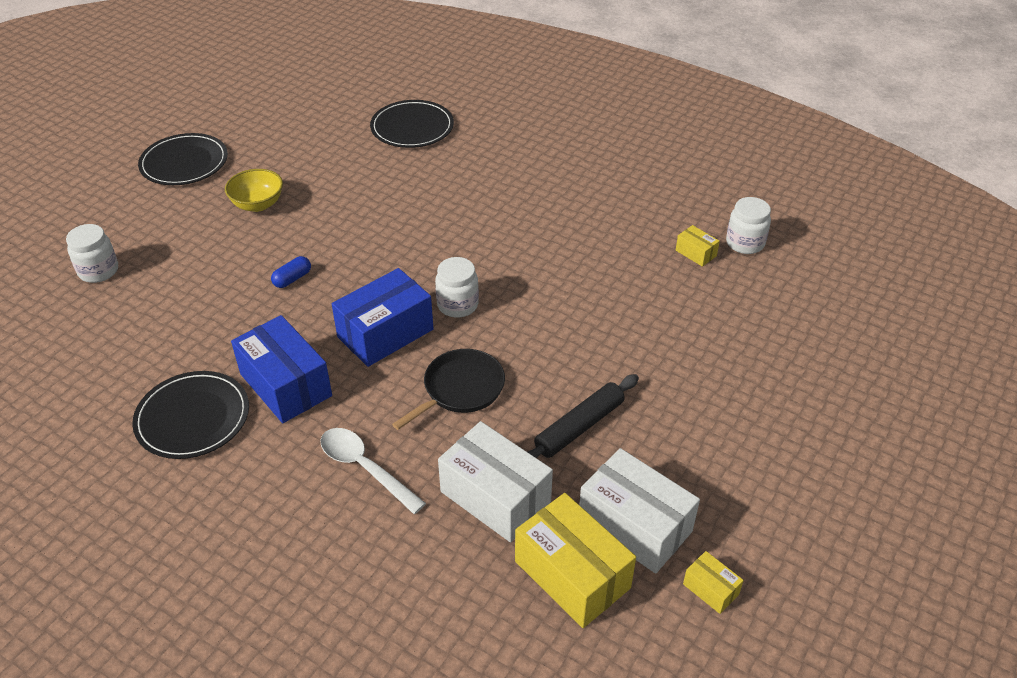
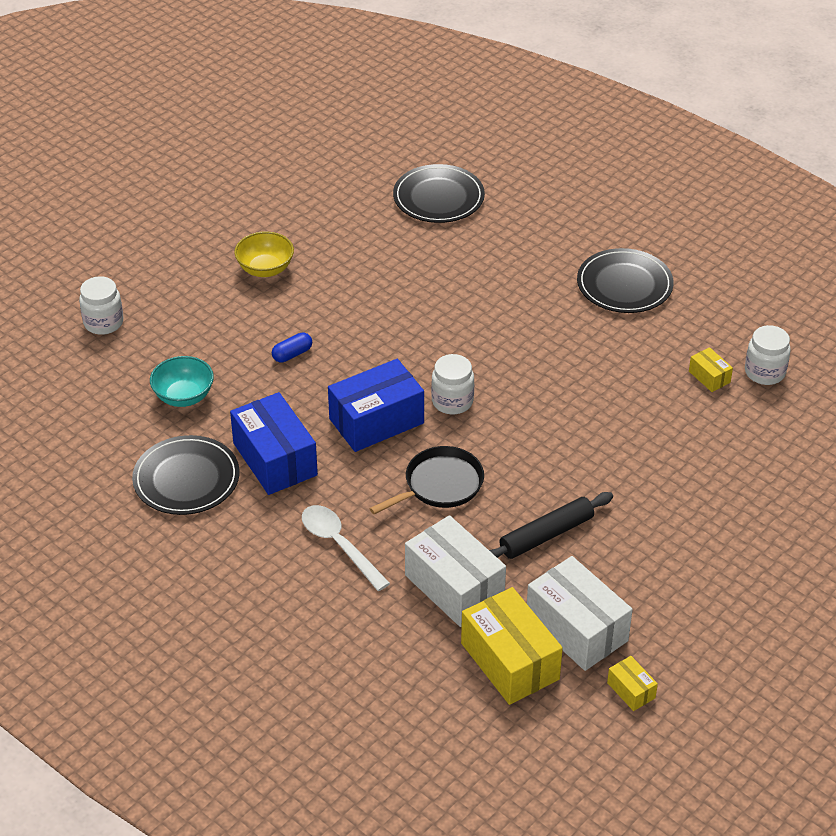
camera: 10 degrees right, 0 degrees up
(184, 163) = (193, 213): black plate -> black plate (624, 285)
(185, 333) = (184, 396): none -> turquoise bowl

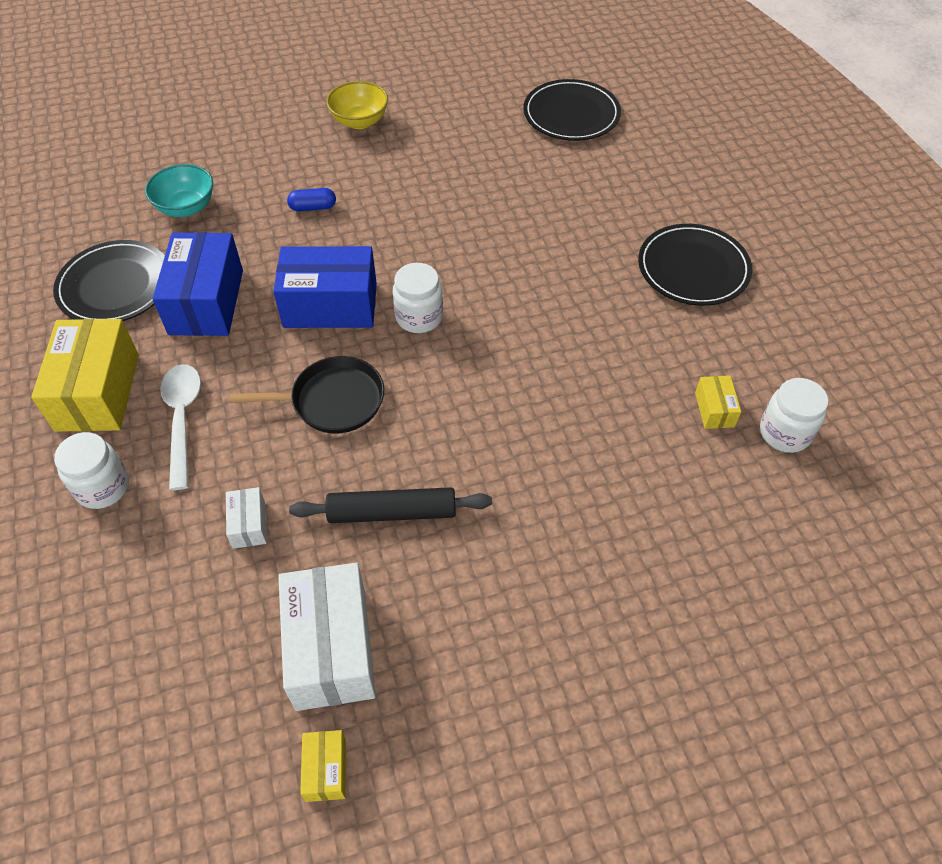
camera: 30 degrees right, 10 degrees up
(103, 323) = (185, 116): white jar -> white jar (103, 487)
(454, 587) = (249, 524): white box -> white box, size x0.47
(509, 661) = (227, 649): yellow box -> yellow box (97, 392)

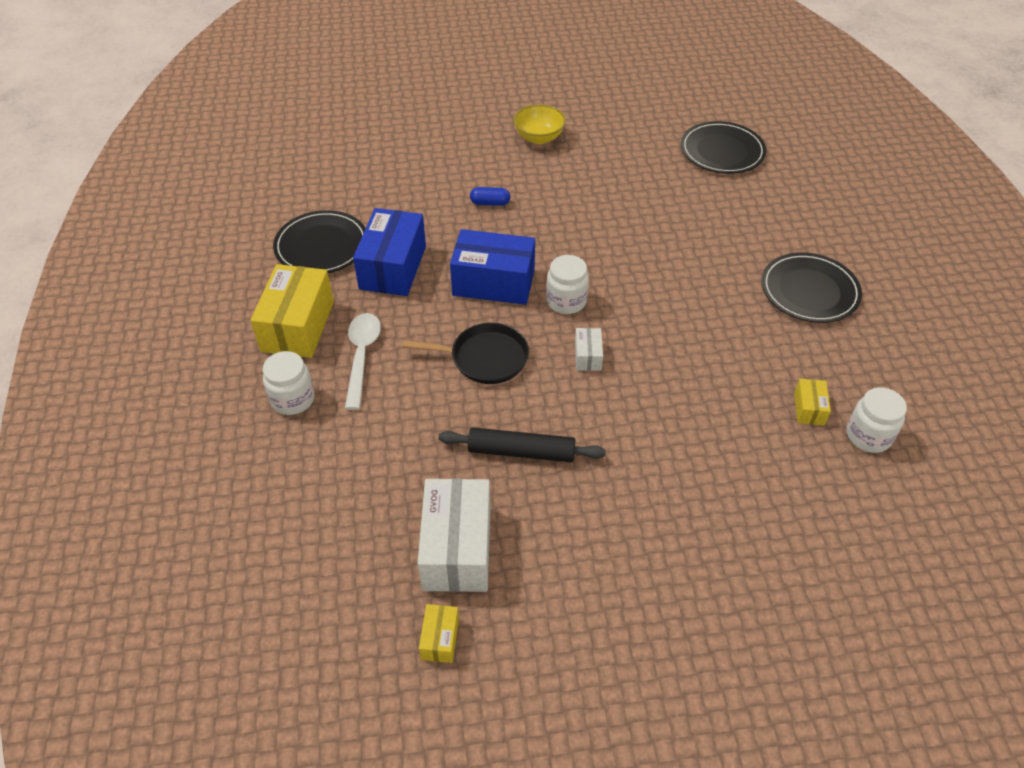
camera: 10 degrees right, 5 degrees down
(186, 207) = (386, 191): turquoise bowl -> none
(249, 524) = (404, 444): white box -> white box (587, 356)

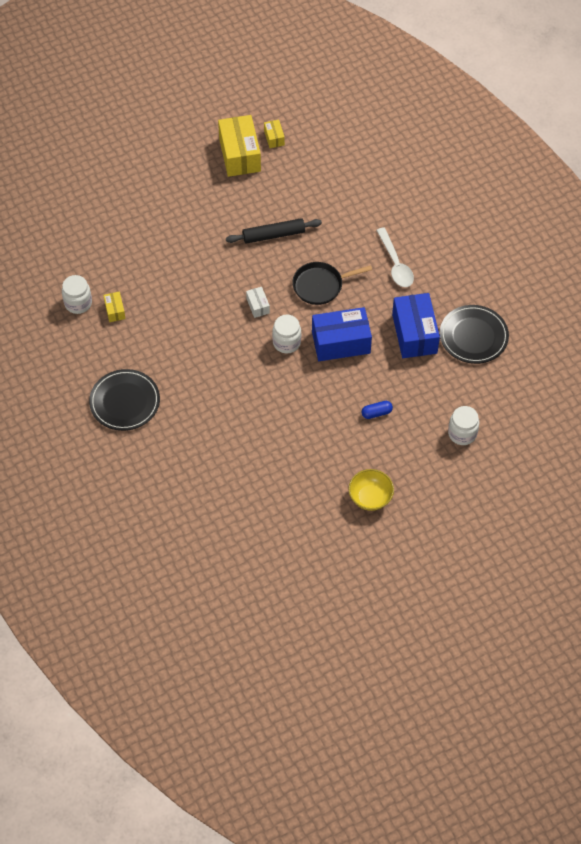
camera: 160 degrees right, 10 degrees up
(293, 399) = (418, 226): white jar -> white jar (462, 433)
(298, 326) = (447, 272): yellow box -> yellow box (240, 155)
(457, 548) = (285, 177): white box -> none
(722, 151) = (214, 529): black plate -> none

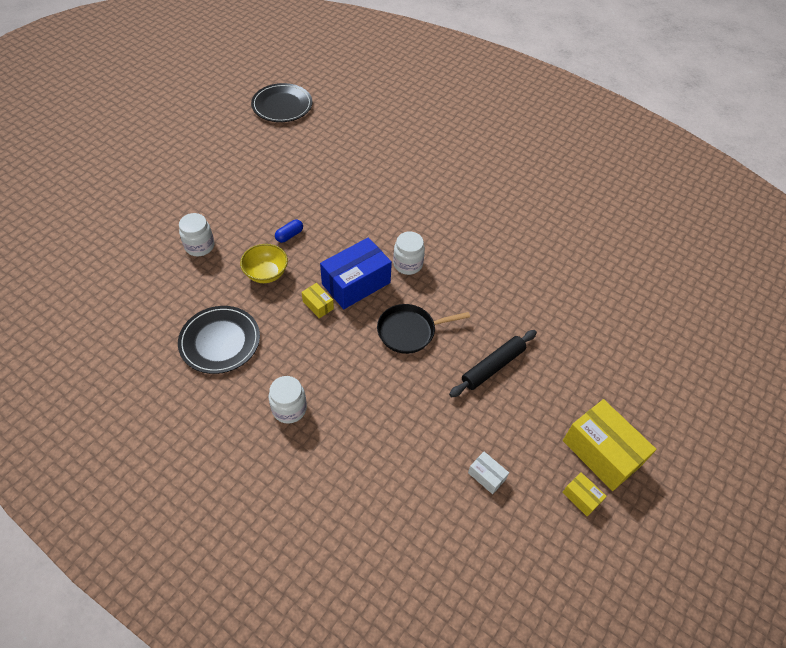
camera: 150 degrees right, 5 degrees down
(78, 303) = (615, 228): white jar -> white jar (289, 409)
(115, 310) = (579, 234): yellow box -> yellow box (318, 305)
(125, 402) = (509, 171): black plate -> black plate (282, 105)
(258, 306) = (457, 287): white box -> white box (486, 476)
(320, 285) = (409, 331): black pan -> black pan turned 150 degrees counterclockwise
(370, 497) = (264, 173): yellow bowl -> yellow bowl (266, 273)
(395, 264) = (341, 388): white spoon -> none
(414, 334) = (285, 320): blue box -> none

